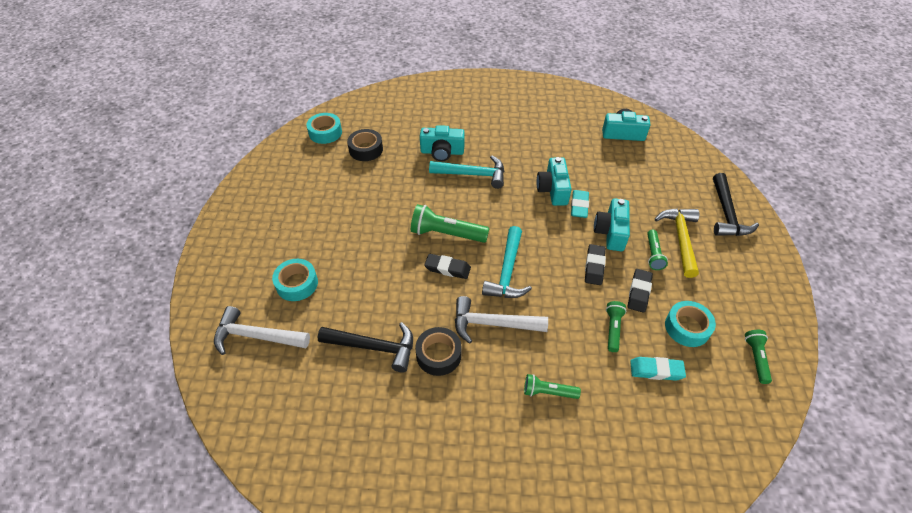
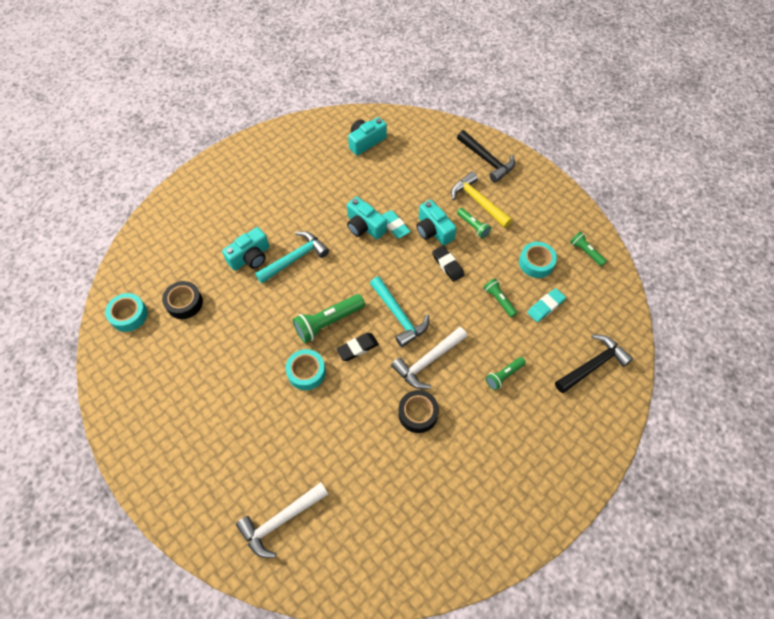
camera: 45 degrees left, 10 degrees up
(297, 284) = (263, 456): turquoise tape -> turquoise tape (306, 372)
(374, 347) = (371, 448): black hammer -> black hammer (592, 365)
(639, 292) = (490, 261): black eraser -> none

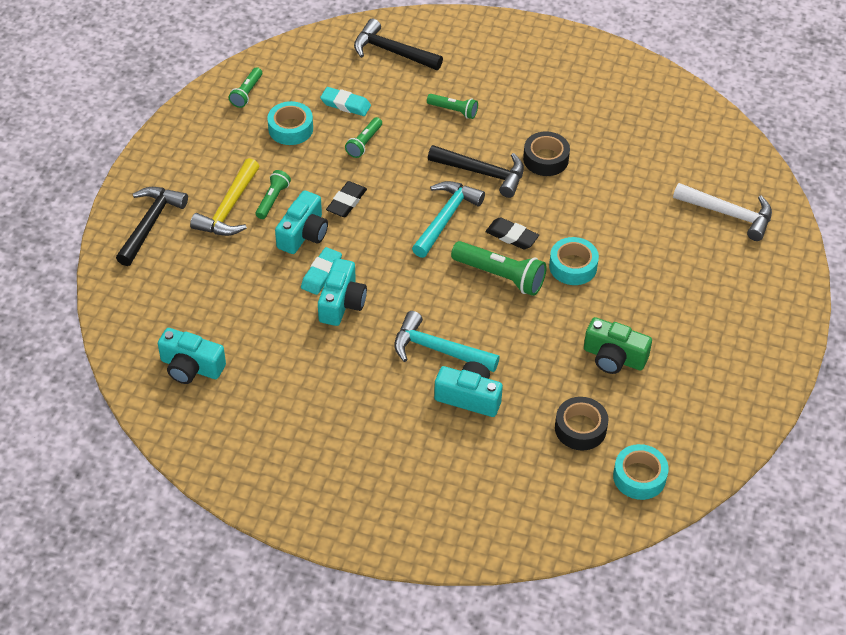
camera: 120 degrees left, 10 degrees down
(218, 353) = (614, 357): none -> green camera
(428, 361) = (482, 173): white hammer -> black hammer

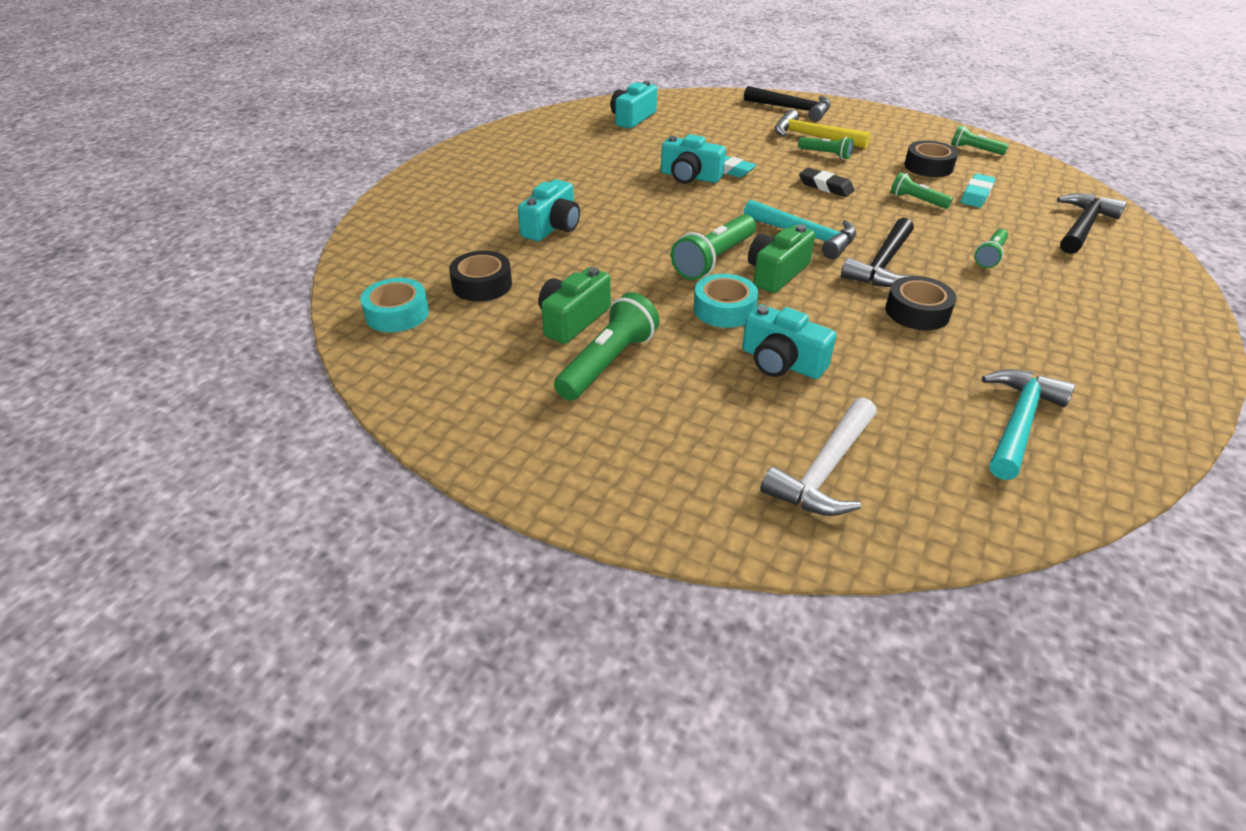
camera: 100 degrees right, 10 degrees down
(290, 129) = (928, 166): turquoise tape -> black tape
(303, 234) = (780, 165): turquoise camera -> turquoise camera (781, 362)
(438, 350) = (618, 217): turquoise hammer -> turquoise hammer (1018, 423)
(512, 236) = (776, 273): black eraser -> green camera
(660, 328) = (608, 363): none -> green flashlight

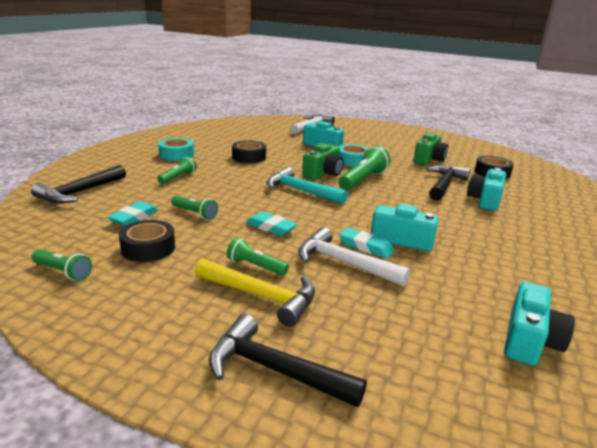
camera: 175 degrees right, 15 degrees down
(397, 314) = (519, 164): turquoise tape -> turquoise tape (176, 155)
(608, 363) = (401, 148): green flashlight -> none
(750, 157) = (344, 263): none -> white hammer
(825, 186) = (271, 227): black eraser -> turquoise eraser
(882, 264) = (255, 175): black hammer -> black hammer (444, 185)
(1018, 423) = (232, 131): turquoise hammer -> none

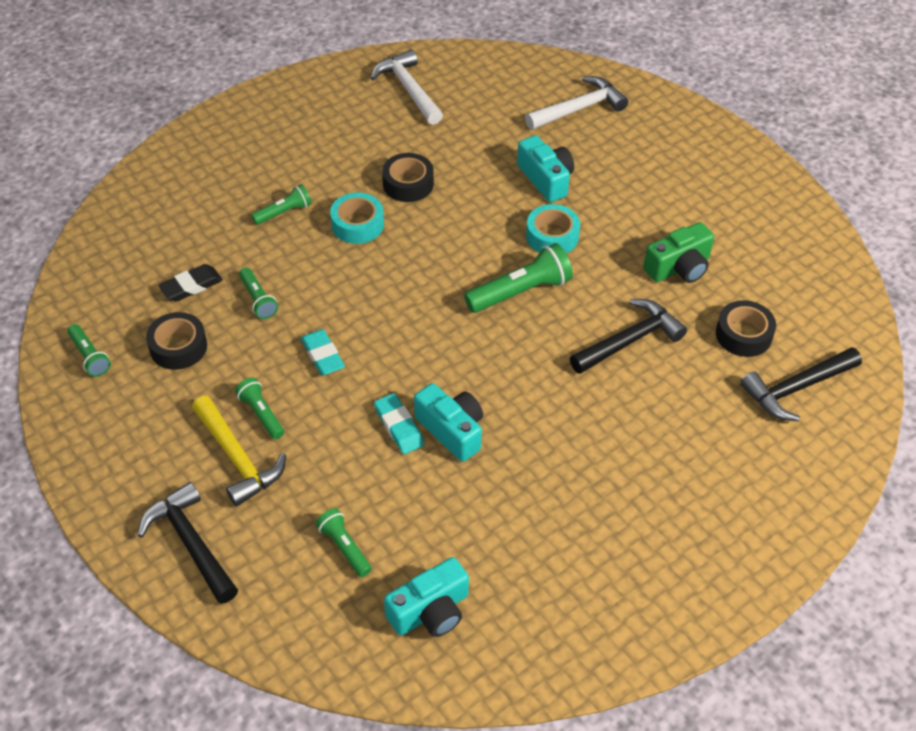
camera: 30 degrees right, 25 degrees up
(80, 192) = (159, 214): black hammer -> black hammer (796, 388)
(134, 217) = (191, 286): turquoise eraser -> black eraser
(176, 155) = (315, 150): turquoise tape -> turquoise tape (357, 224)
(301, 191) = (414, 292): turquoise hammer -> none
(323, 173) = (479, 257): green camera -> none
(344, 263) = (352, 444): white hammer -> white hammer (409, 89)
(413, 323) = (344, 547): none -> green flashlight
(485, 200) = (649, 395): turquoise camera -> none

